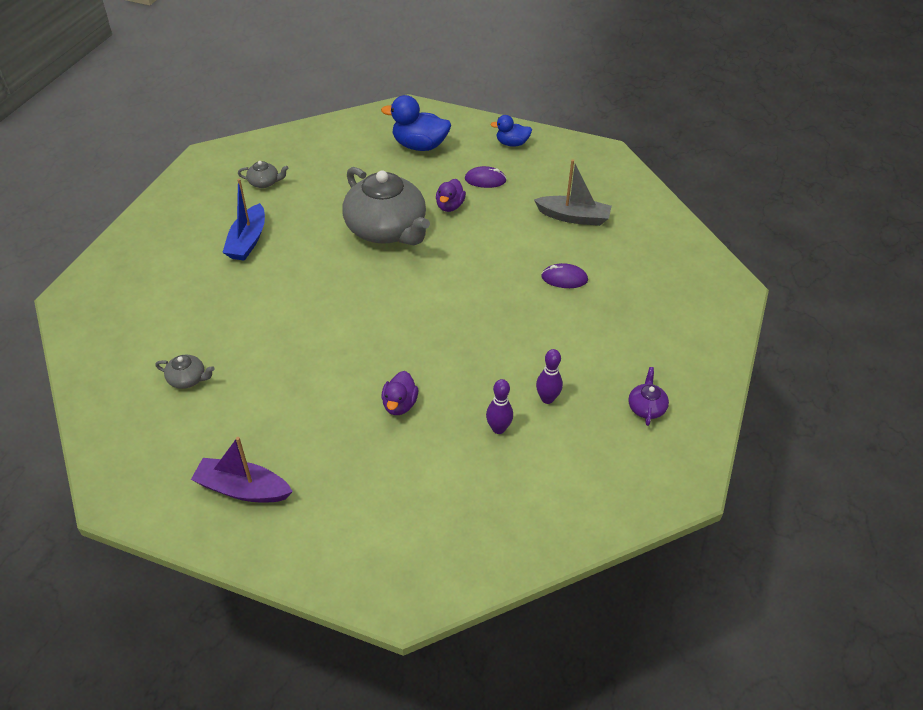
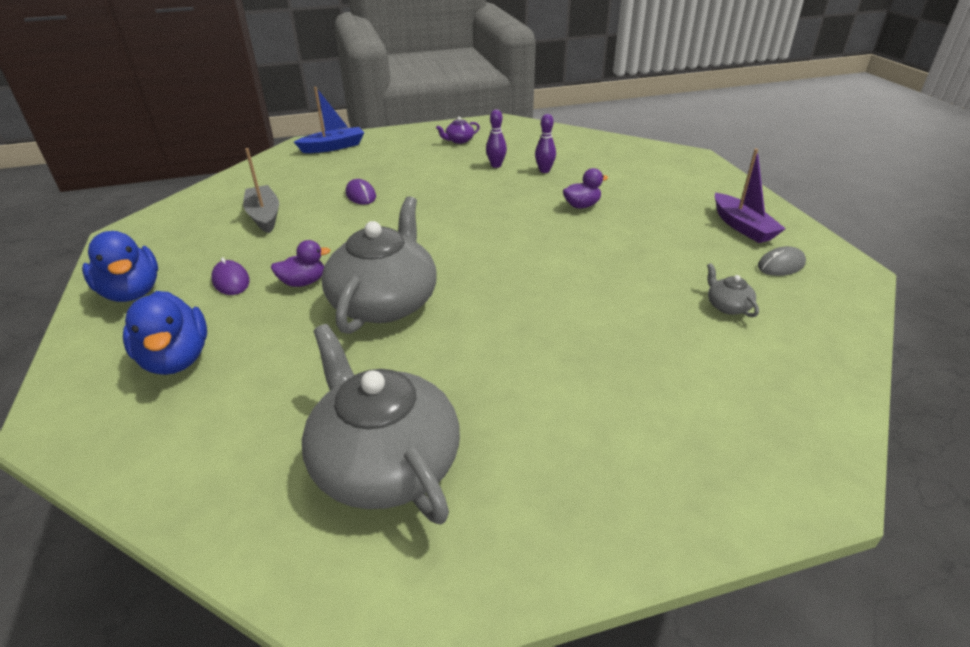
camera: 125 degrees left, 10 degrees down
(177, 457) = (781, 265): none -> grey mouse
(247, 241) = (519, 393): blue boat -> blue boat (333, 147)
(264, 182) = (384, 462): grey teapot -> grey teapot, size x2.49
(512, 143) = (132, 292): blue duck -> blue duck, size x1.68

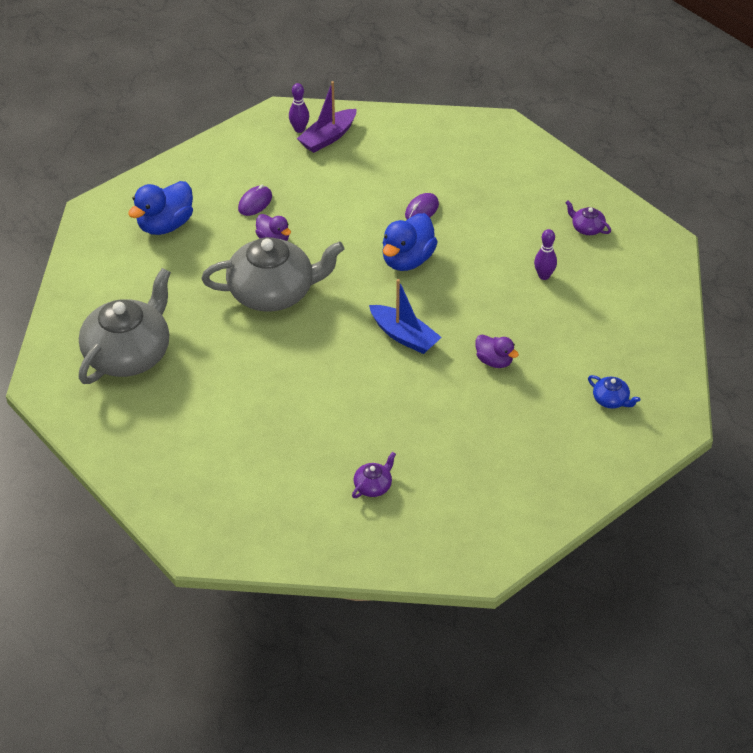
camera: 65 degrees right, 10 degrees up
(132, 292) = (216, 164): blue duck -> blue duck (407, 260)
(264, 216) = (351, 171): grey boat -> none
(333, 147) = (507, 147): blue boat -> blue boat (404, 336)
(544, 170) = (555, 314): purple bowling pin -> purple bowling pin (299, 129)
(655, 171) = (611, 400): none -> blue teapot
(727, 306) = (373, 486): grey teapot -> purple teapot
(742, 227) = (521, 483): purple boat -> purple boat (328, 137)
(781, 265) = (461, 516): grey mouse -> none

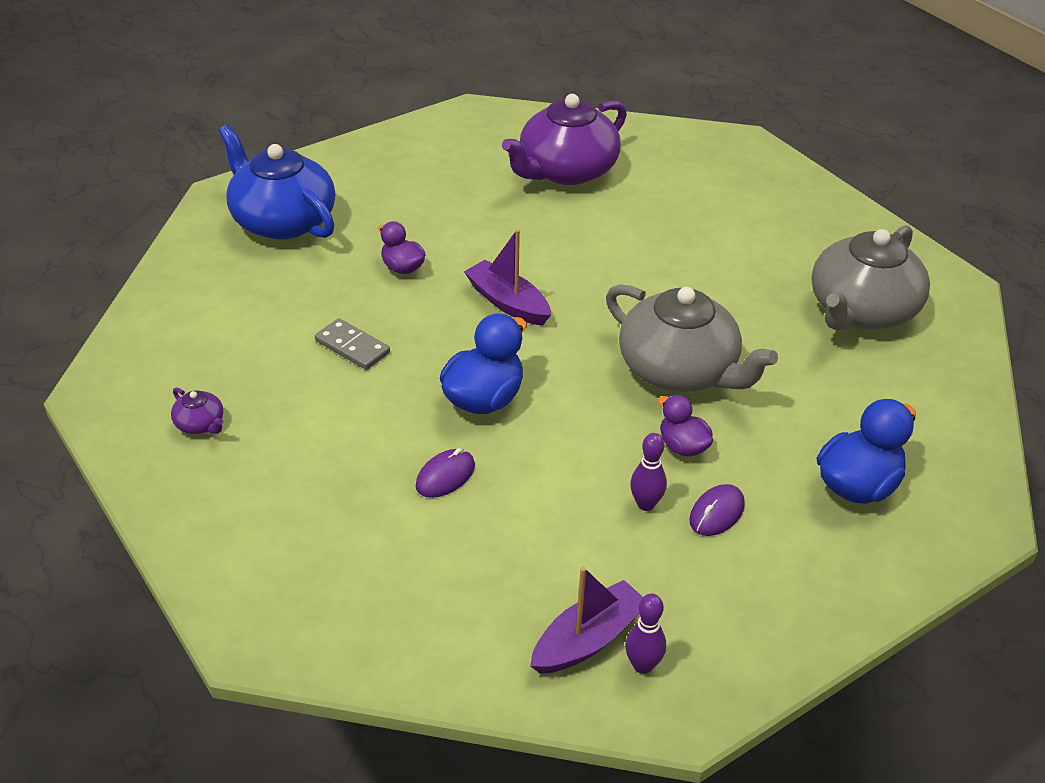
camera: 175 degrees left, 5 degrees down
(273, 292) = (680, 370): grey teapot -> grey teapot turned 135 degrees counterclockwise
(373, 486) = (566, 170): purple teapot -> purple teapot, size x2.49
(404, 336) = (507, 302): blue boat -> purple boat
(509, 290) = (352, 347): none -> grey domino
(544, 276) = (297, 361): purple bowling pin -> purple bowling pin (646, 504)
(611, 400) = (282, 220): blue teapot -> blue teapot, size x2.49

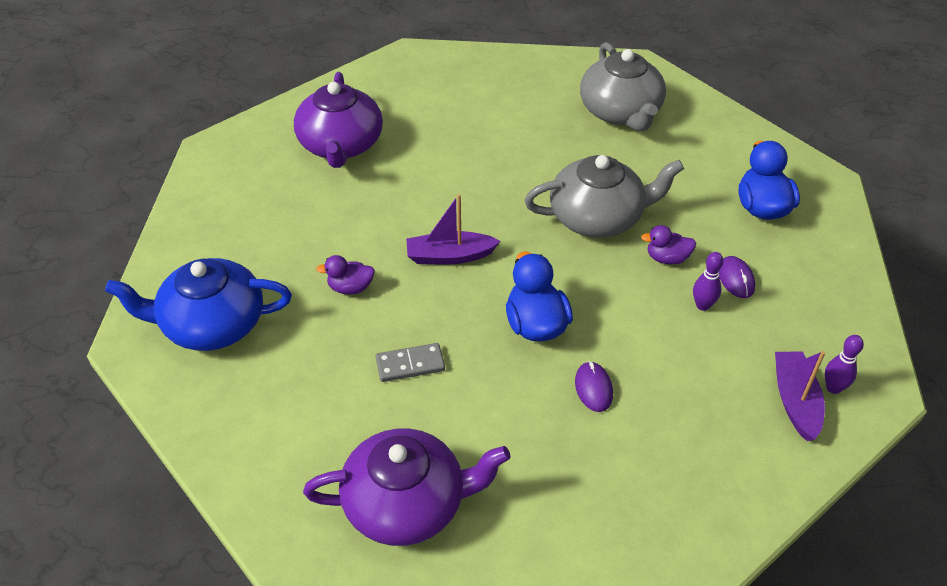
camera: 50 degrees left, 5 degrees up
(200, 424) = (407, 503): purple teapot -> purple teapot, size x2.49

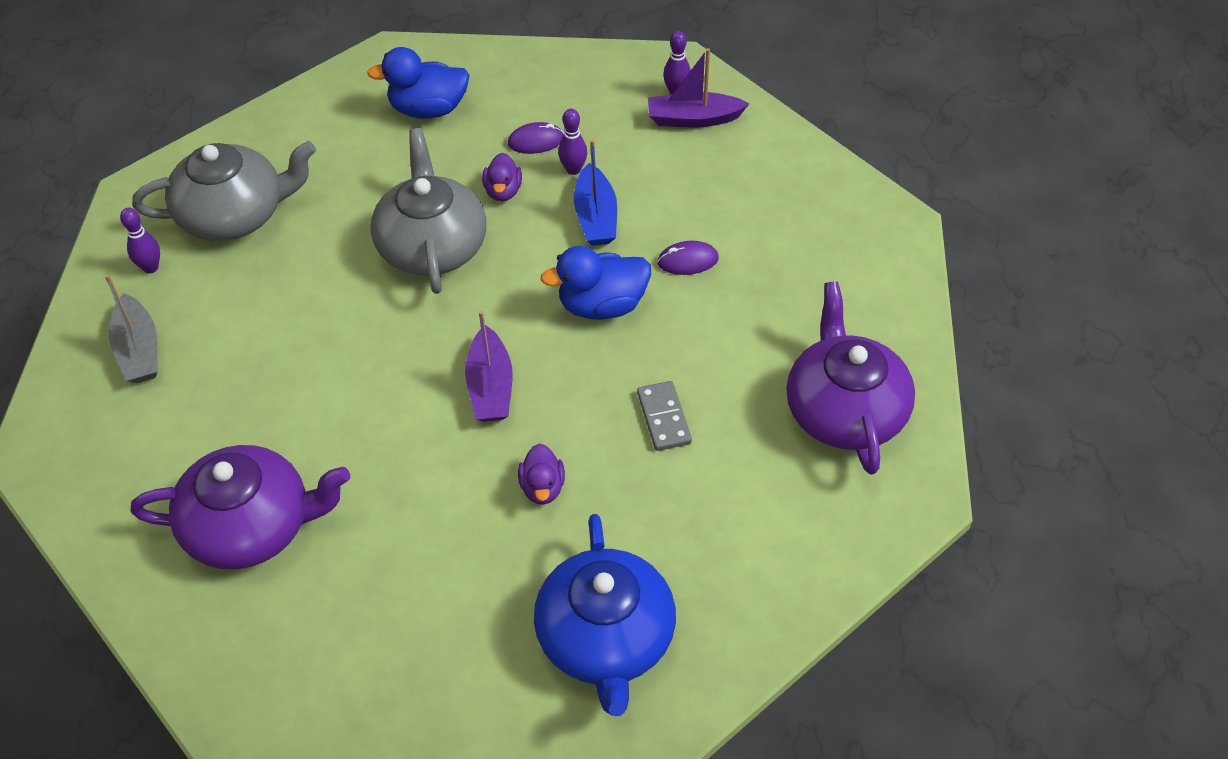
camera: 90 degrees left, 5 degrees up
(490, 83) = (139, 350): none -> grey boat
(565, 80) = (151, 267): none -> purple bowling pin
(643, 321) = (596, 217): none -> blue boat

